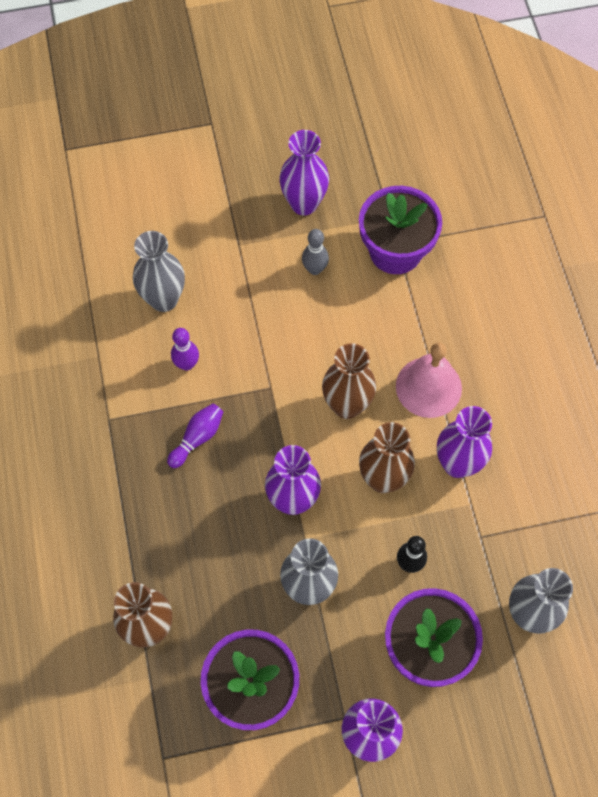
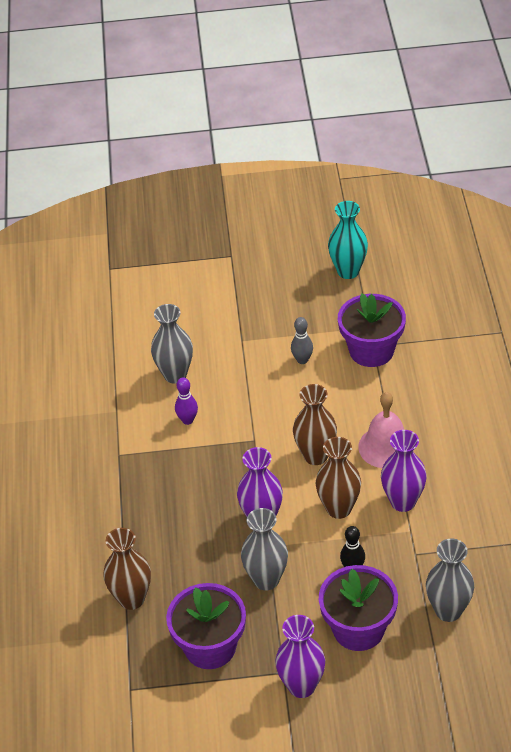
camera: 10 degrees right, 20 degrees down
(198, 438) = (189, 471): purple bowling pin -> none
(304, 204) = (299, 314): purple vase -> none
(354, 139) = (348, 271): none -> turquoise vase

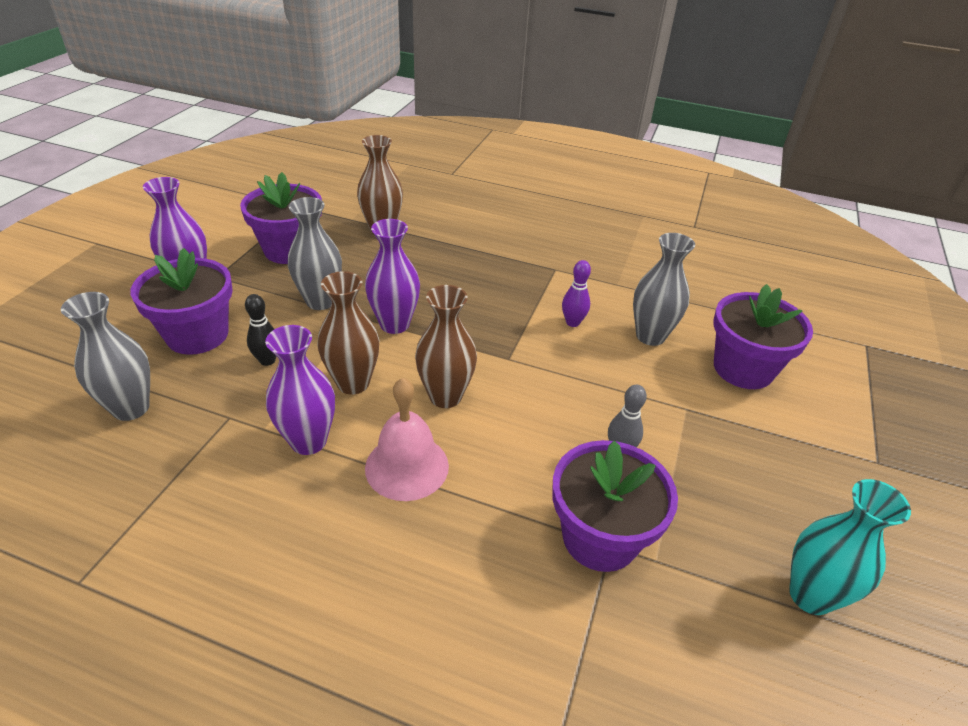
camera: 110 degrees right, 5 degrees down
(180, 322) = (743, 369): none -> purple flower pot

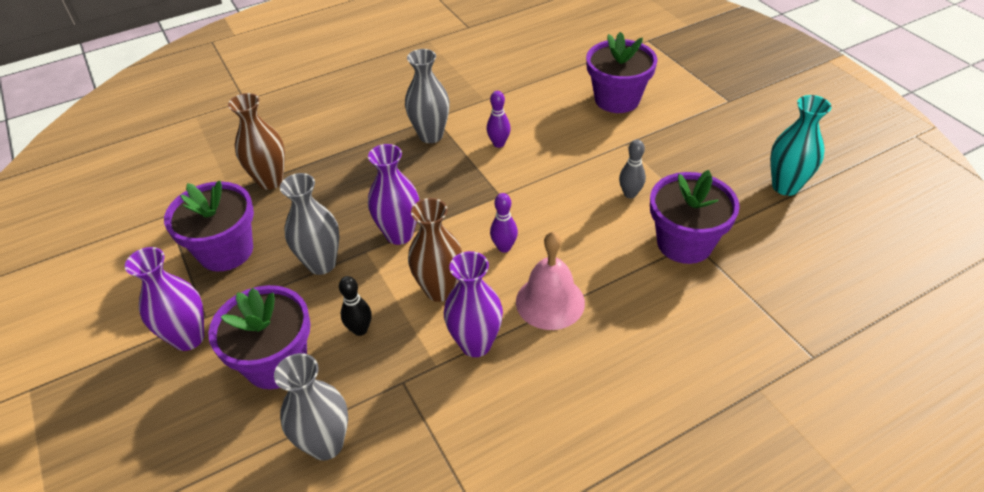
camera: 45 degrees left, 5 degrees up
(445, 396) = (504, 247): brown vase -> purple bowling pin
(650, 336) = (549, 118): grey vase -> grey vase (431, 135)

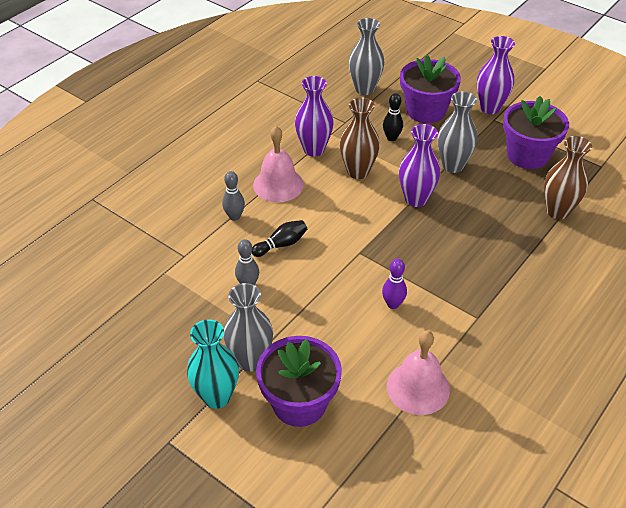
camera: 155 degrees right, 0 degrees up
(431, 135) = (463, 294): grey vase -> grey vase (250, 360)
(504, 247) = (330, 211): purple bowling pin -> none
(519, 87) = (418, 387): none -> pink bell
(578, 225) = (281, 244): none -> black bowling pin
(621, 273) = (234, 216): none -> grey bowling pin
(684, 243) = (191, 253): purple flower pot -> none
(785, 186) = (105, 333): turquoise vase -> turquoise vase (217, 396)

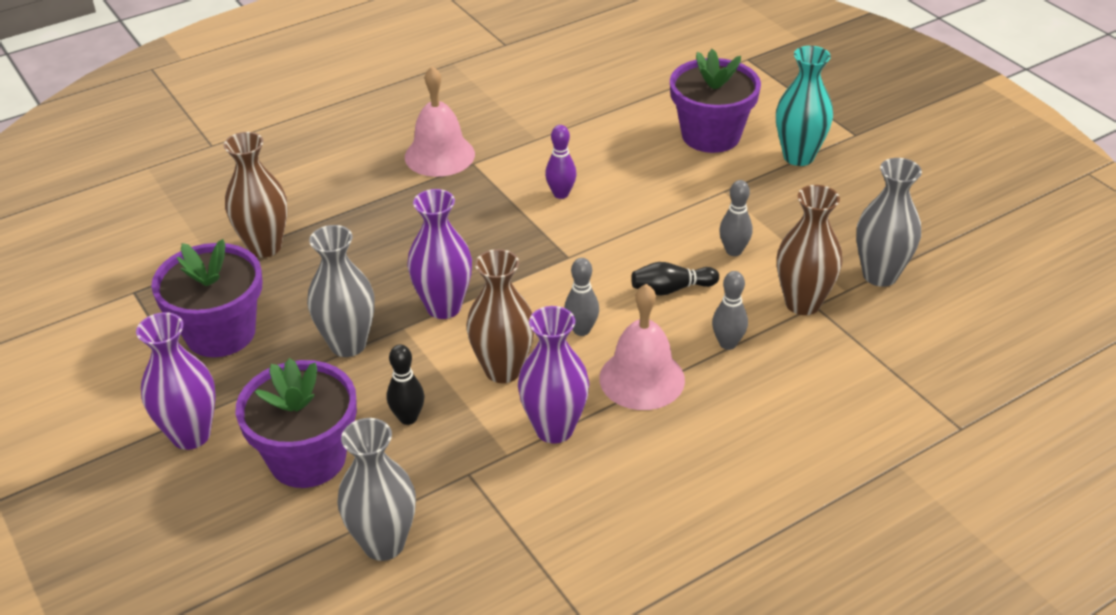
camera: 160 degrees left, 5 degrees down
(192, 255) = (802, 303): none -> brown vase
(250, 360) = (752, 178): grey vase -> grey vase (880, 275)
(325, 204) = (581, 330): none -> grey bowling pin
(418, 387) = (581, 123): pink bell -> pink bell (439, 155)

